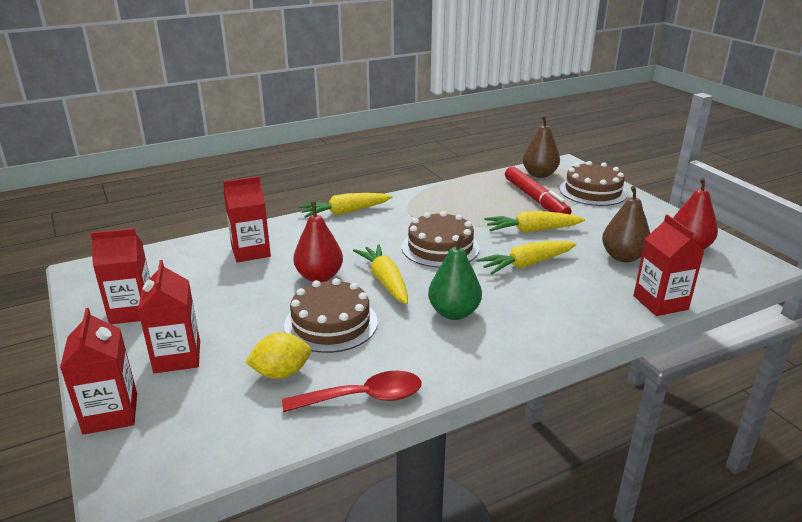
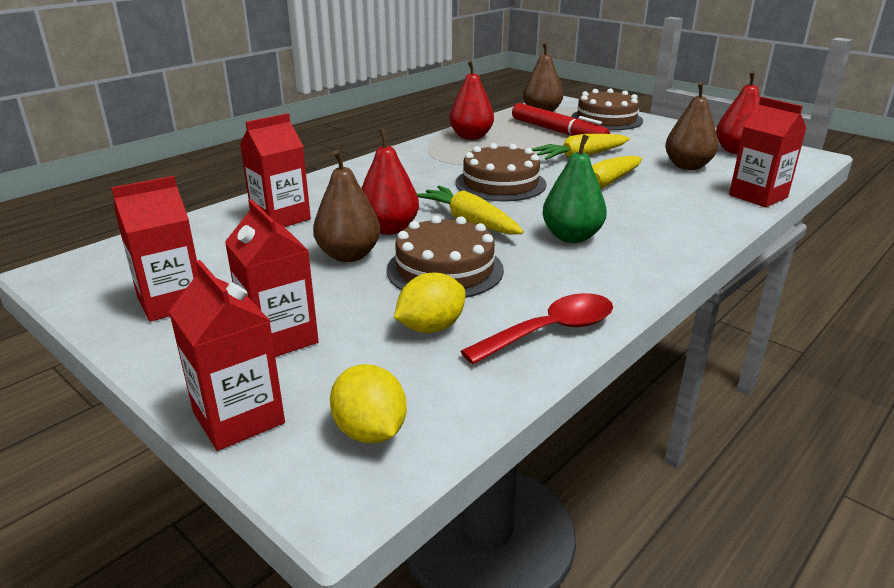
camera: 20 degrees left, 0 degrees up
(179, 447) = (370, 431): none -> yellow lemon
(272, 296) = (348, 255): none -> brown pear
(345, 212) = (363, 167): yellow carrot -> none
(455, 193) = (471, 137): none -> red pear

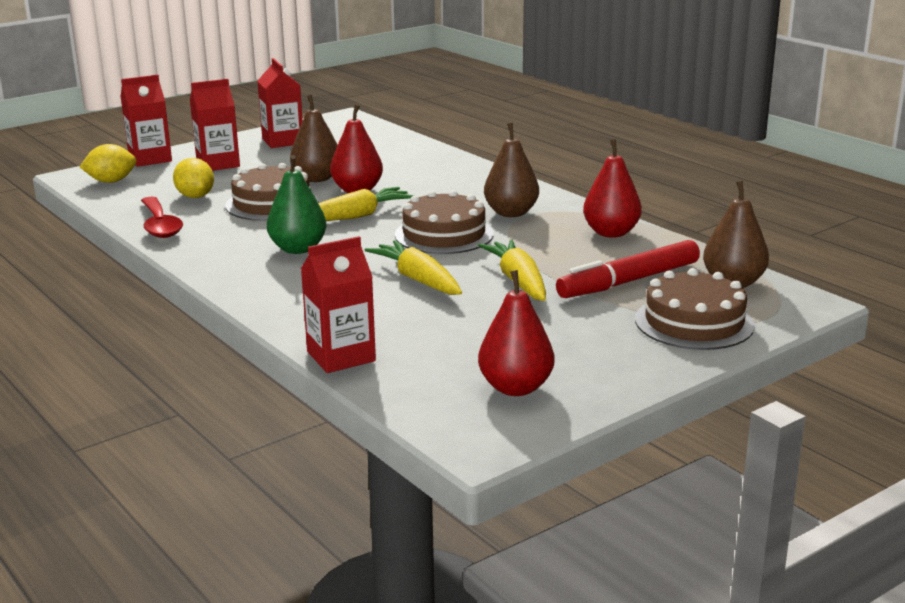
camera: 100 degrees right, 5 degrees down
(281, 218) = (399, 160): red carton -> none
(687, 166) = (462, 337): brown pear -> brown pear (511, 213)

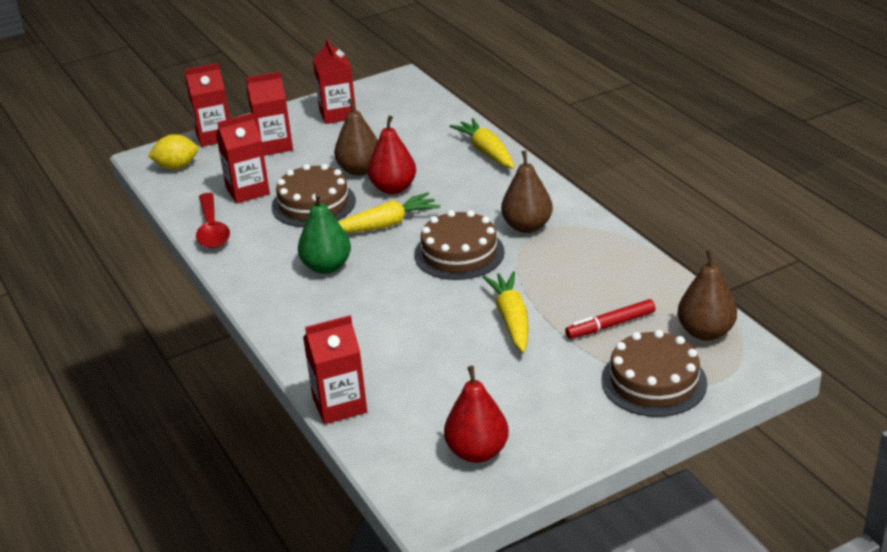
camera: 10 degrees right, 10 degrees up
(195, 196) = (247, 191): yellow lemon -> red carton
(417, 279) = (423, 312): yellow carrot -> yellow carrot (486, 152)
(611, 233) = (612, 258): red pear -> none
(629, 281) = (610, 325): red marker -> red marker, size x0.64

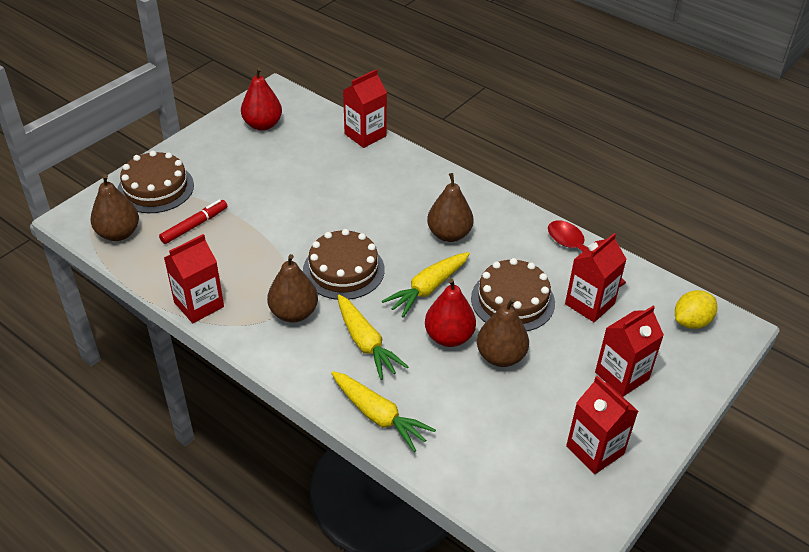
camera: 155 degrees right, 10 degrees up
(214, 136) = (701, 377): red carton -> red carton (199, 305)
(326, 267) = (449, 234): green pear -> brown pear
(511, 319) = (274, 216): yellow carrot -> yellow carrot (366, 343)

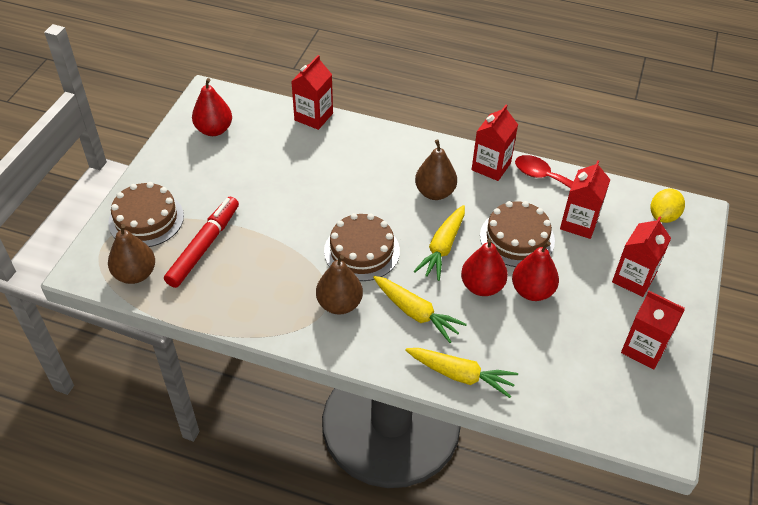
camera: 20 degrees left, 5 degrees up
(194, 225) = (204, 246): red marker -> red marker, size x1.57
(199, 305) = (250, 321): red carton -> red carton (491, 166)
(500, 356) = (532, 291): brown pear -> red pear

